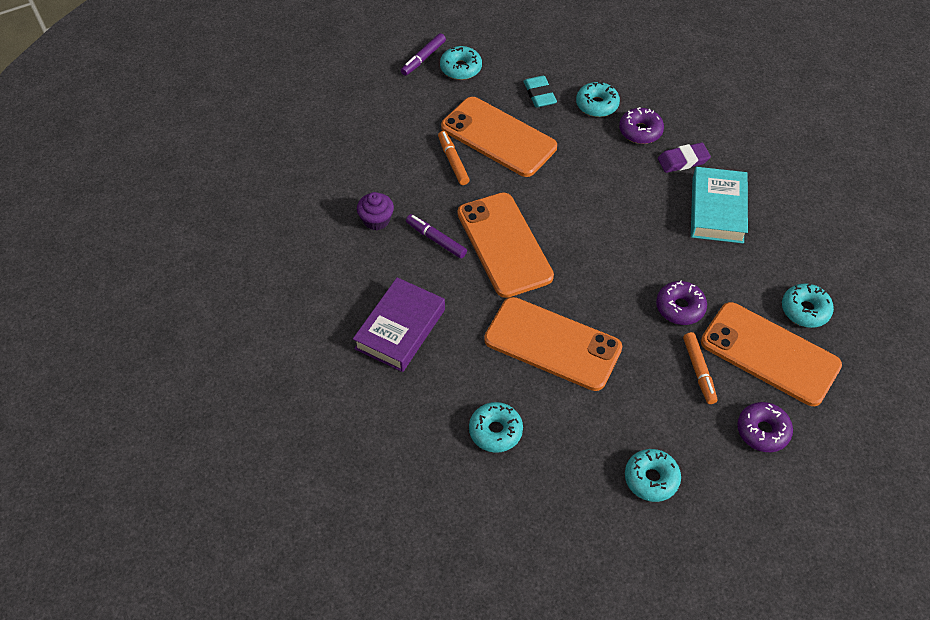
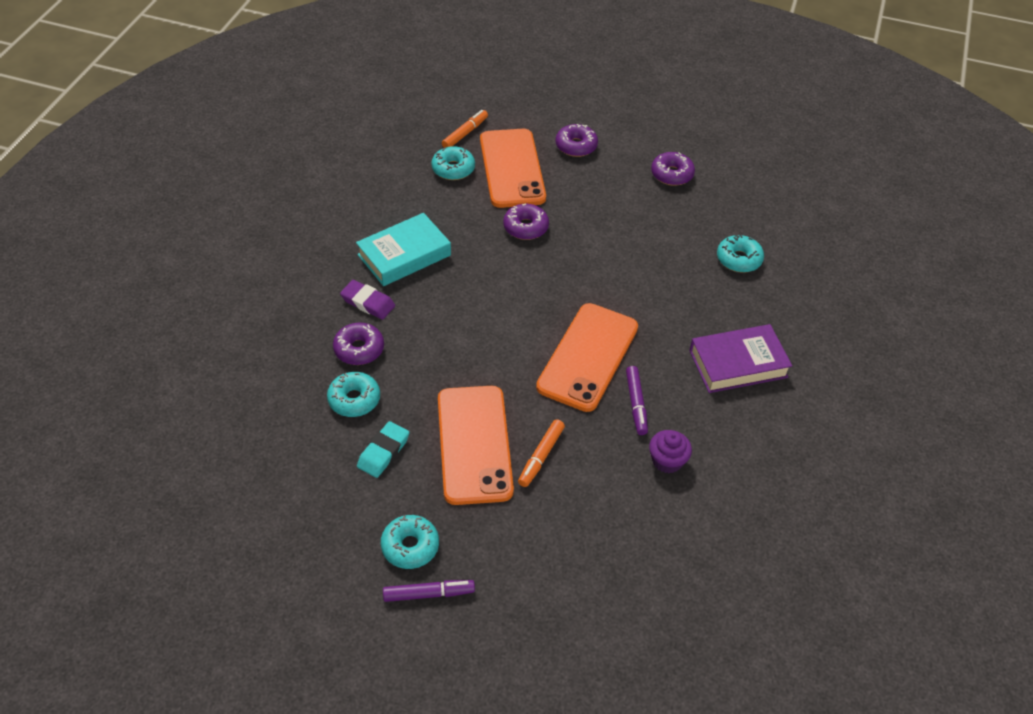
camera: 135 degrees left, 5 degrees down
(552, 344) = (639, 273): orange phone -> none
(651, 479) = (672, 174): turquoise donut -> purple donut
(699, 371) = (567, 193): orange marker -> orange marker (465, 133)

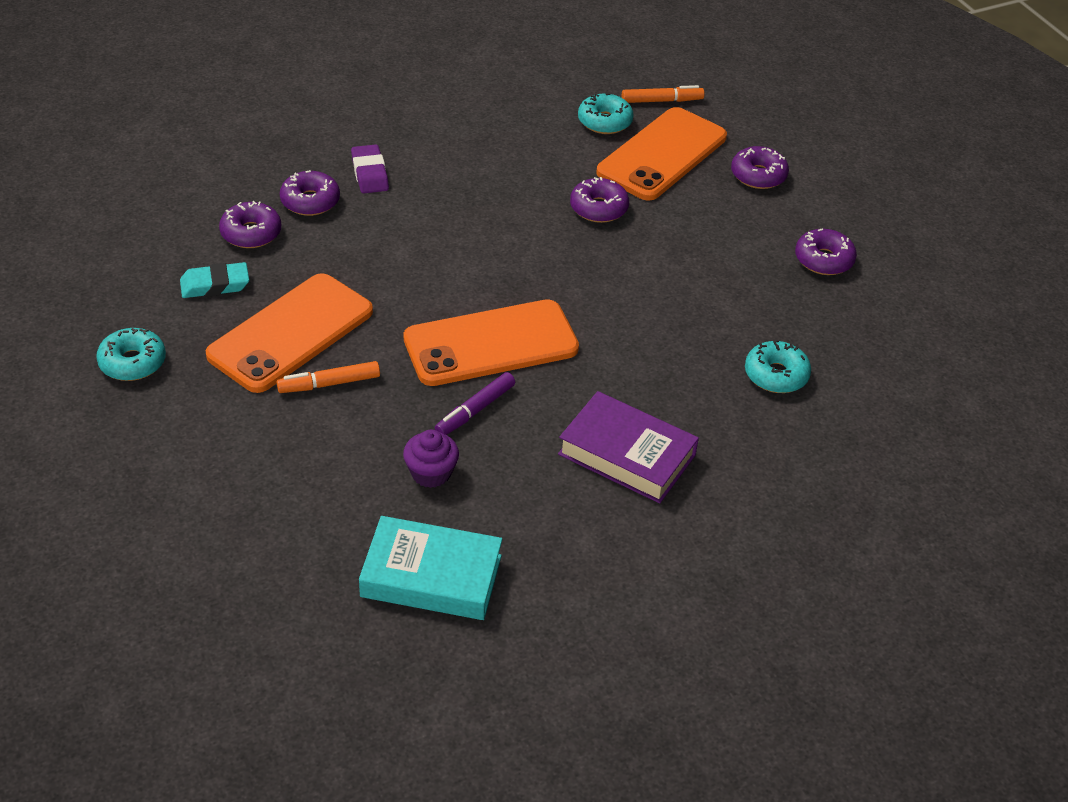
camera: 45 degrees right, 5 degrees down
(354, 399) = (251, 233): turquoise donut -> purple donut
(404, 255) = (455, 159): turquoise book -> turquoise book (431, 576)
(429, 594) = (95, 404): purple marker -> none

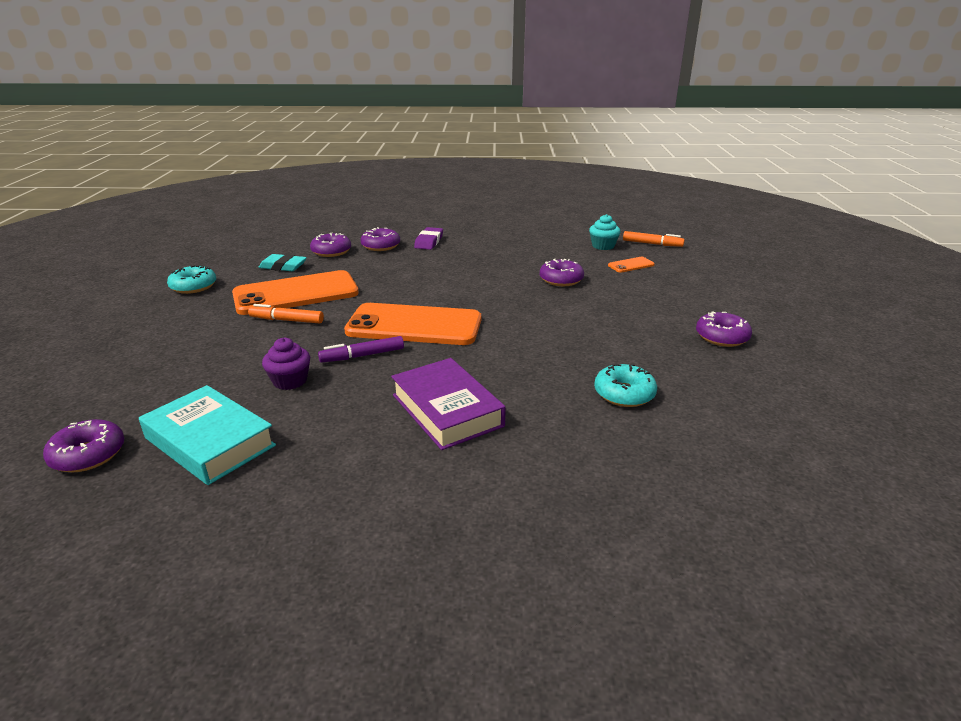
camera: 30 degrees right, 15 degrees down
(604, 122) = (603, 246): turquoise donut -> turquoise cupcake
(662, 155) = (631, 265): orange phone -> orange phone, size x0.41
(758, 175) = (698, 286): purple donut -> purple donut (88, 455)

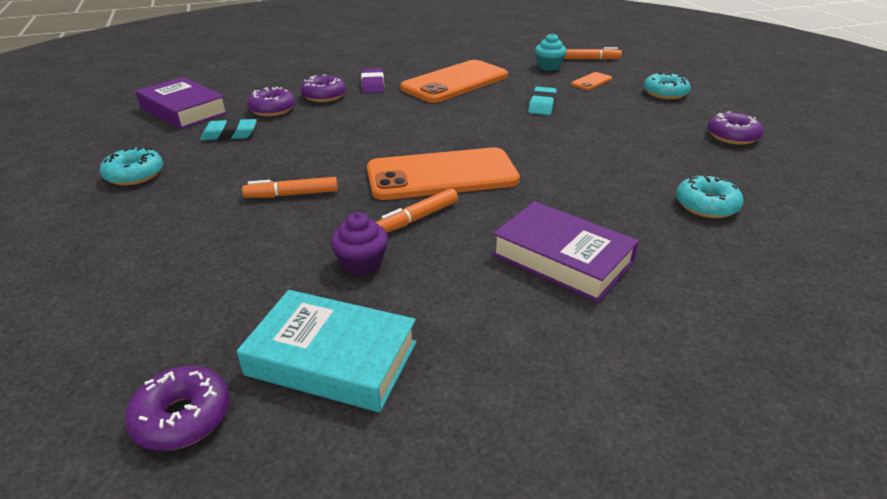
camera: 20 degrees left, 5 degrees up
(266, 243) = (183, 110): none -> purple book
(296, 294) = (274, 163): orange phone -> orange phone (455, 82)
(362, 356) = (417, 218): purple marker -> orange marker
(561, 280) = (542, 105): purple donut -> turquoise eraser
(695, 286) = (665, 93): none -> turquoise donut

